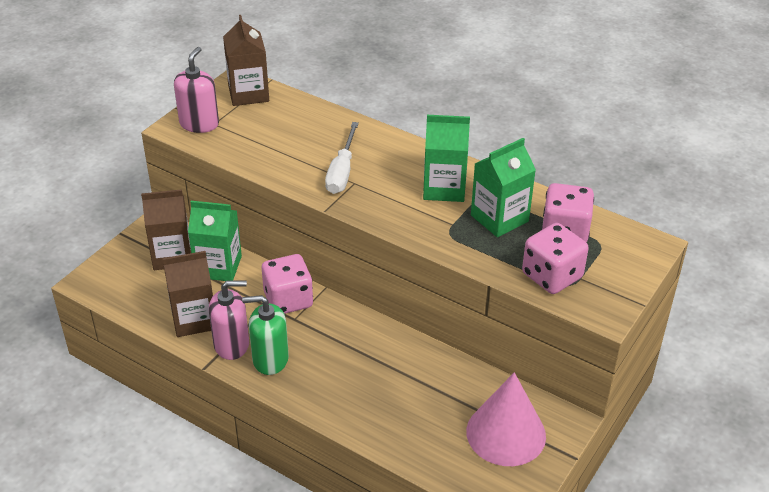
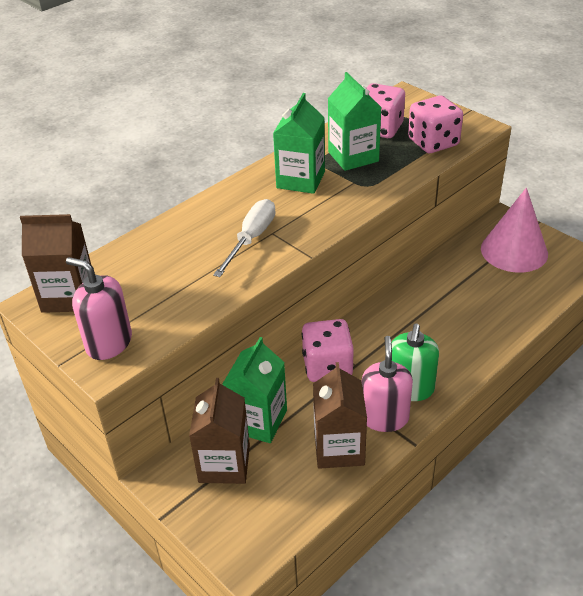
camera: 75 degrees left, 0 degrees up
(342, 172) = (251, 239): white screwdriver -> white screwdriver turned 90 degrees counterclockwise

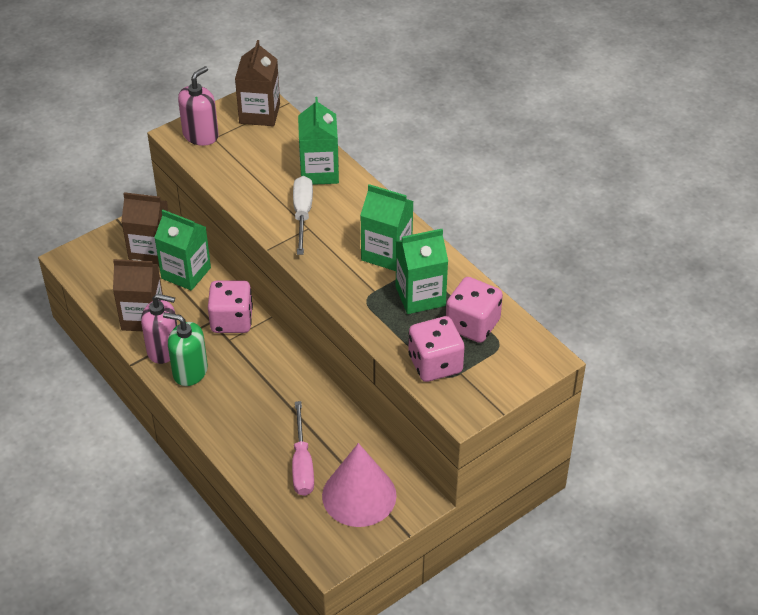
camera: 95 degrees right, 5 degrees up
(180, 236) = (319, 172): none -> green carton
(251, 239) = (302, 214): white screwdriver -> white screwdriver turned 120 degrees counterclockwise
(496, 288) = (302, 464): none -> pink screwdriver

